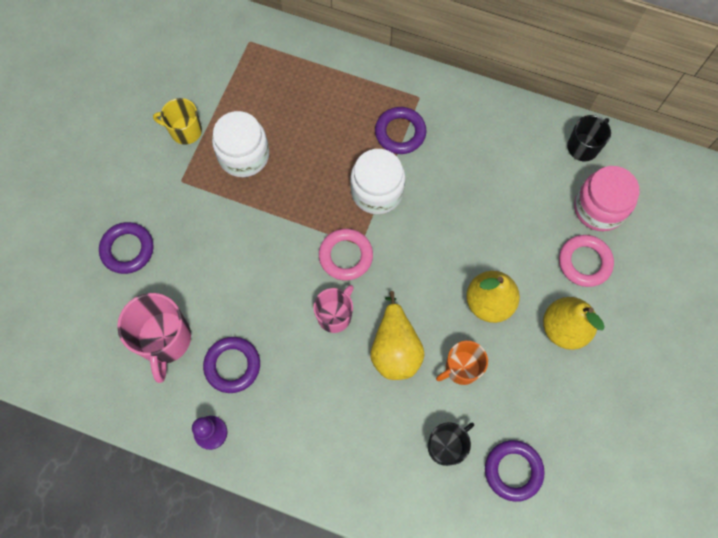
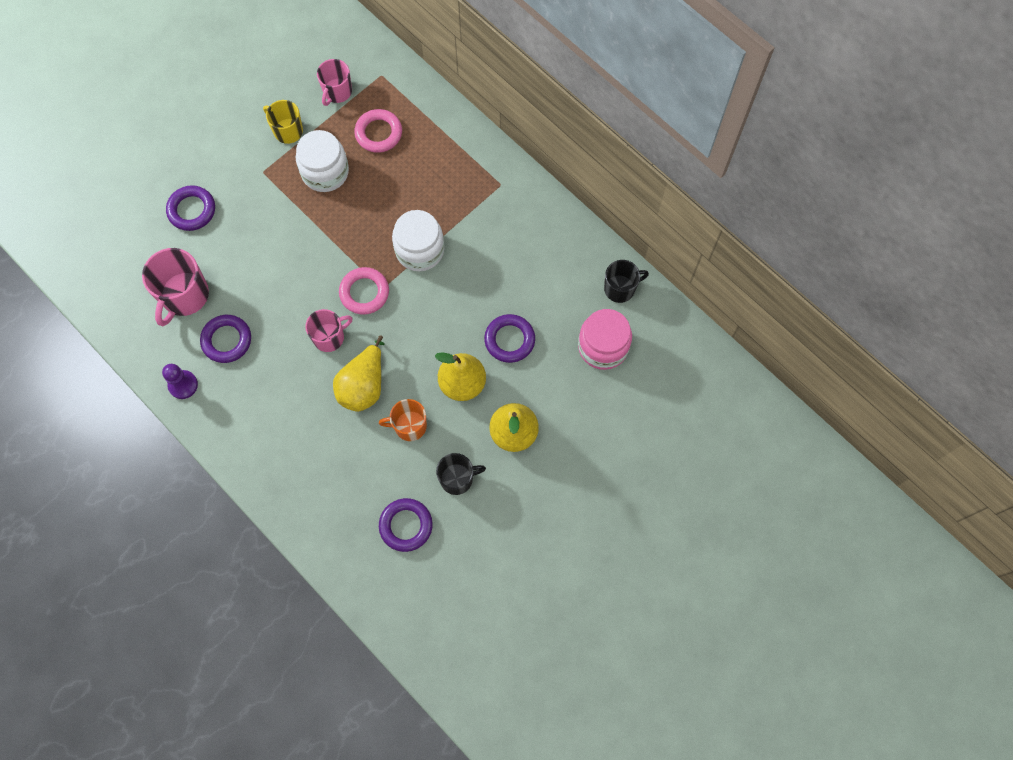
camera: 25 degrees right, 0 degrees up
(214, 74) = (337, 92): none -> pink mug
(400, 133) = (467, 208): purple ring -> purple ring (509, 340)
(446, 446) = (362, 481): black mug -> black mug (457, 479)
(584, 262) = (563, 386): pink ring -> pink ring (378, 133)

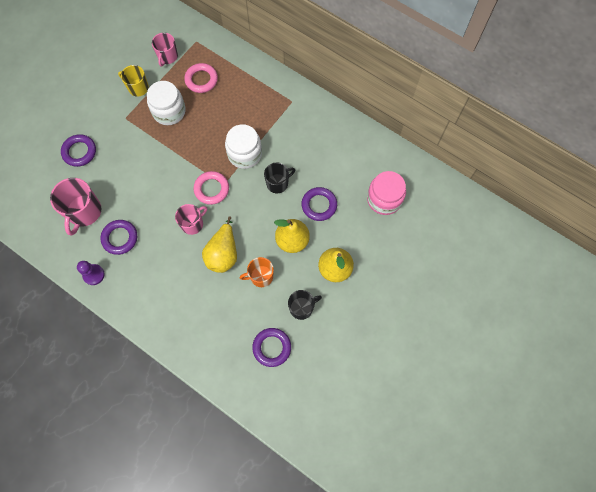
camera: 10 degrees left, 0 degrees up
(620, 288) = (387, 158): black mug -> black mug (278, 183)

